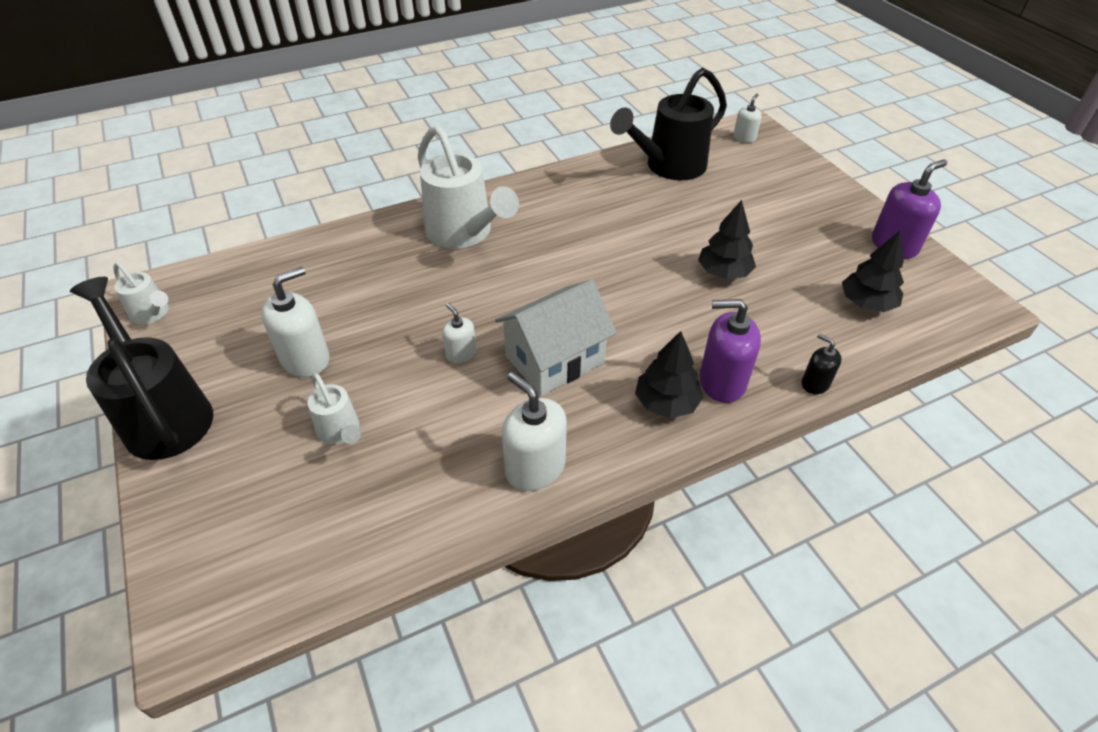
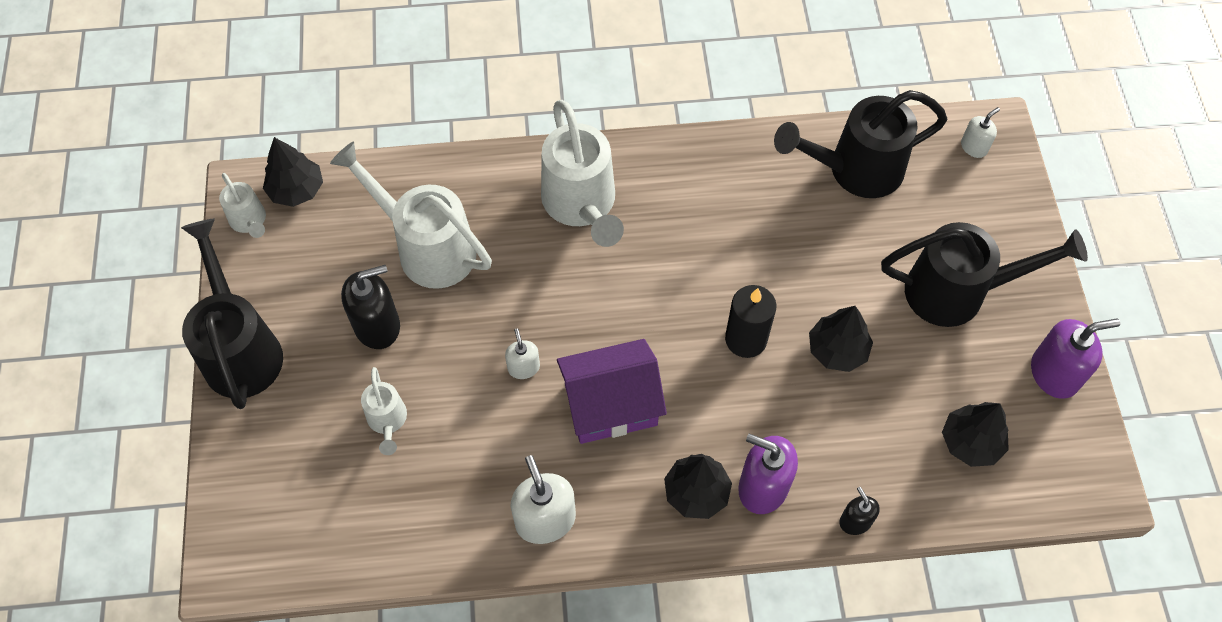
camera: 20 degrees right, 15 degrees up
(195, 281) = (296, 190): none -> black tree
(305, 359) = (377, 325): white soap dispenser -> black soap dispenser
(336, 292) = (427, 247): none -> white watering can
(554, 359) = (611, 405): white house -> purple house
(646, 284) = (746, 339): none -> black candle
(789, 216) = (957, 292): none -> black watering can

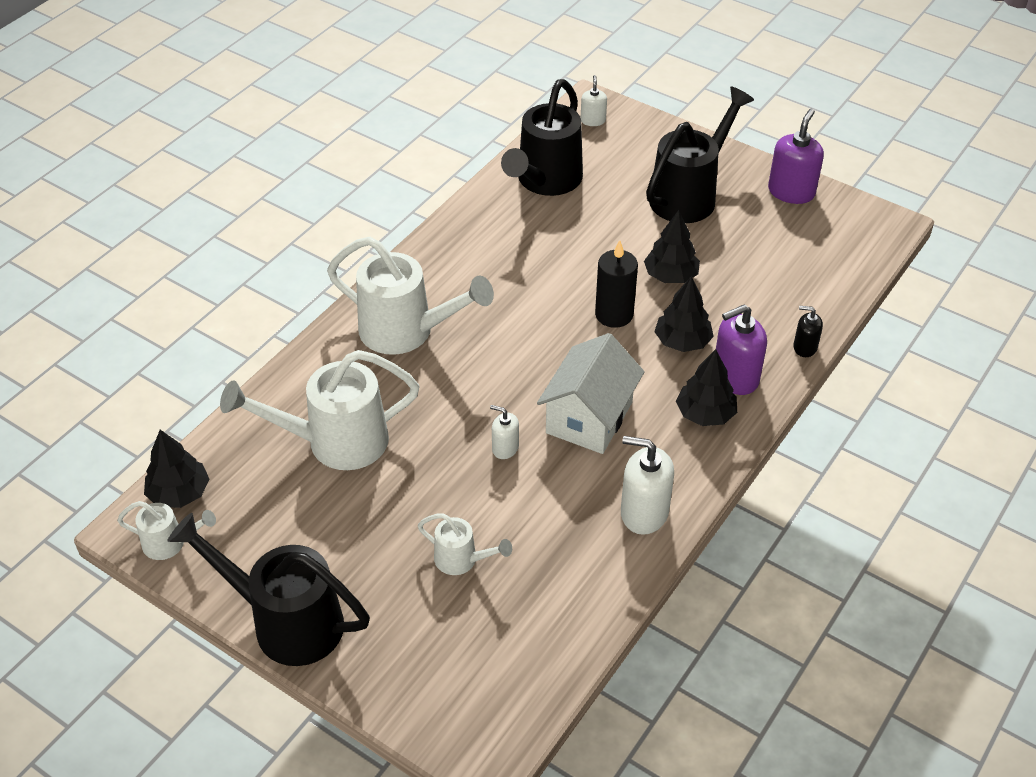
camera: 50 degrees left, 15 degrees down
(377, 325) = (369, 515): black soap dispenser -> none
(611, 405) = (589, 417): purple house -> white house
(970, 442) = (801, 258): black tree -> black tree (682, 342)

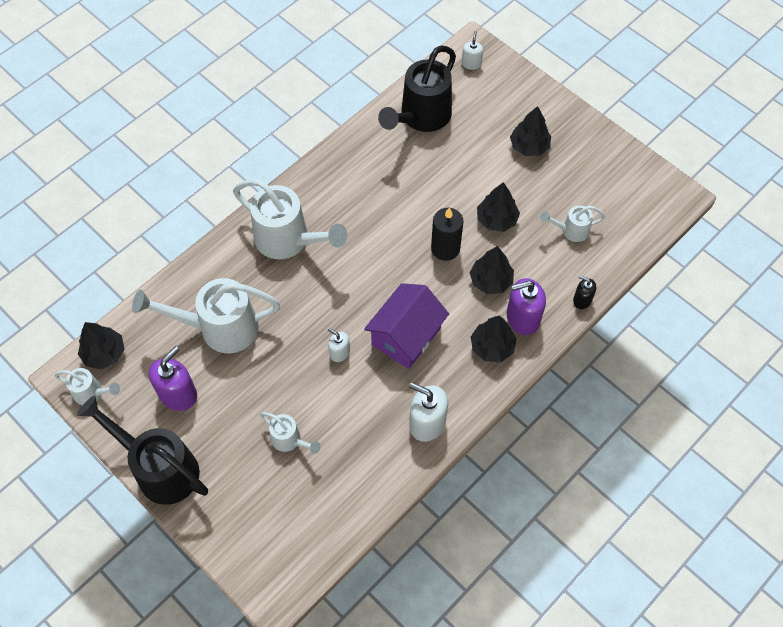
camera: 10 degrees right, 15 degrees up
(589, 417) = (406, 336): white house -> purple house
(689, 195) = (529, 146): black watering can -> black tree
(768, 275) = (571, 230): none -> white watering can
(791, 192) = (610, 154): purple soap dispenser -> purple soap dispenser (178, 394)

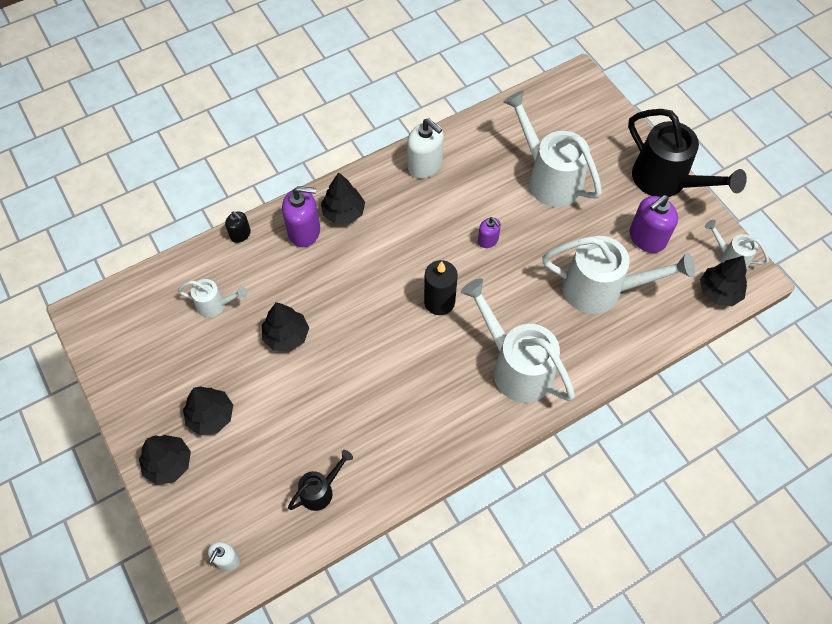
camera: 165 degrees left, 0 degrees up
(289, 440) = (549, 178): white watering can -> white watering can, size x1.99
(339, 352) = (488, 240): white soap dispenser -> purple soap dispenser
(406, 336) = (420, 240): purple house -> none
(421, 117) = (320, 490): black watering can -> black watering can, size x0.50
(445, 248) = (352, 317): black candle -> black candle (439, 302)
(491, 280) = (319, 273): black tree -> black tree (168, 463)

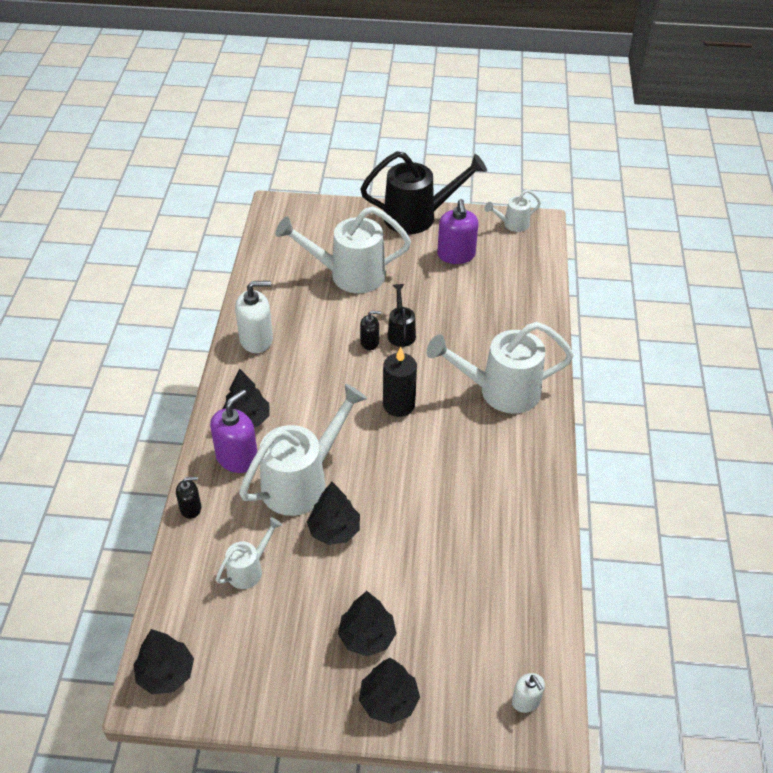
camera: 55 degrees left, 15 degrees down
(320, 490) = (511, 588): black watering can -> black watering can (401, 332)
(488, 240) = (369, 342): purple soap dispenser -> black soap dispenser
(601, 289) = (477, 304): white watering can -> white watering can (302, 482)
(719, 292) = (535, 246): black tree -> black tree (166, 673)

